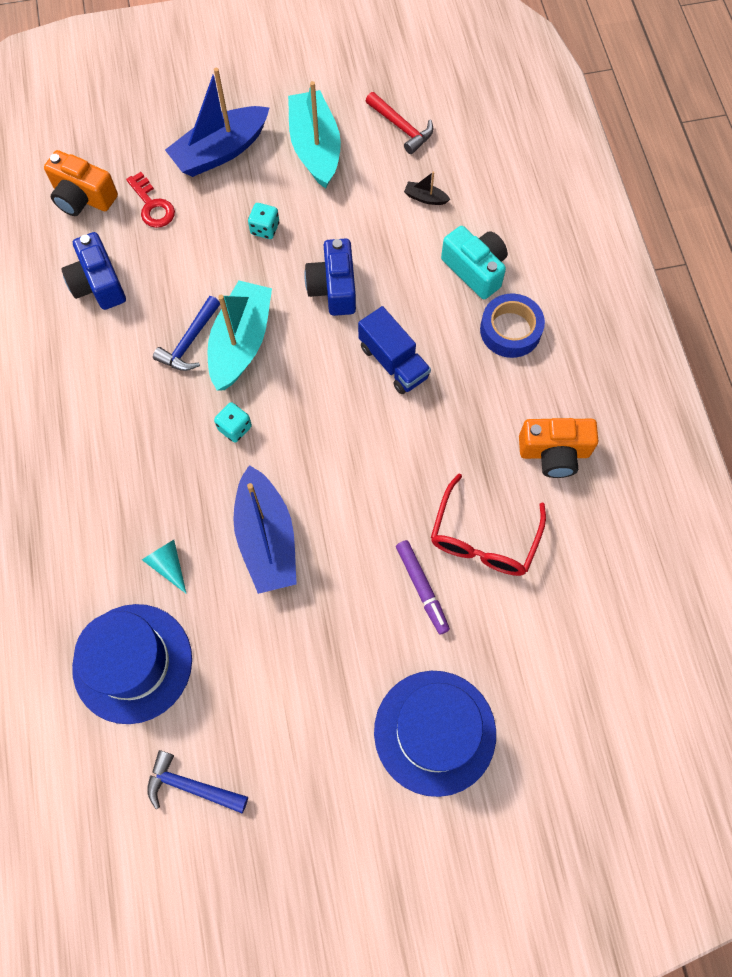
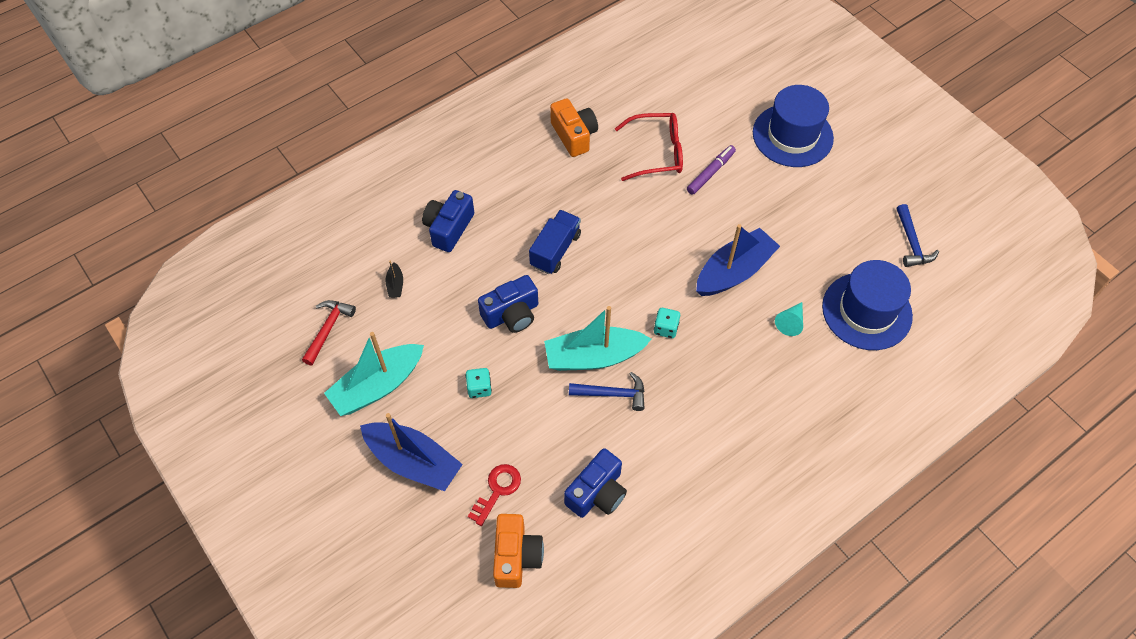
camera: 115 degrees left, 10 degrees down
(475, 269) = (449, 228): turquoise camera -> blue camera
(510, 330) = (491, 189): blue tape -> none

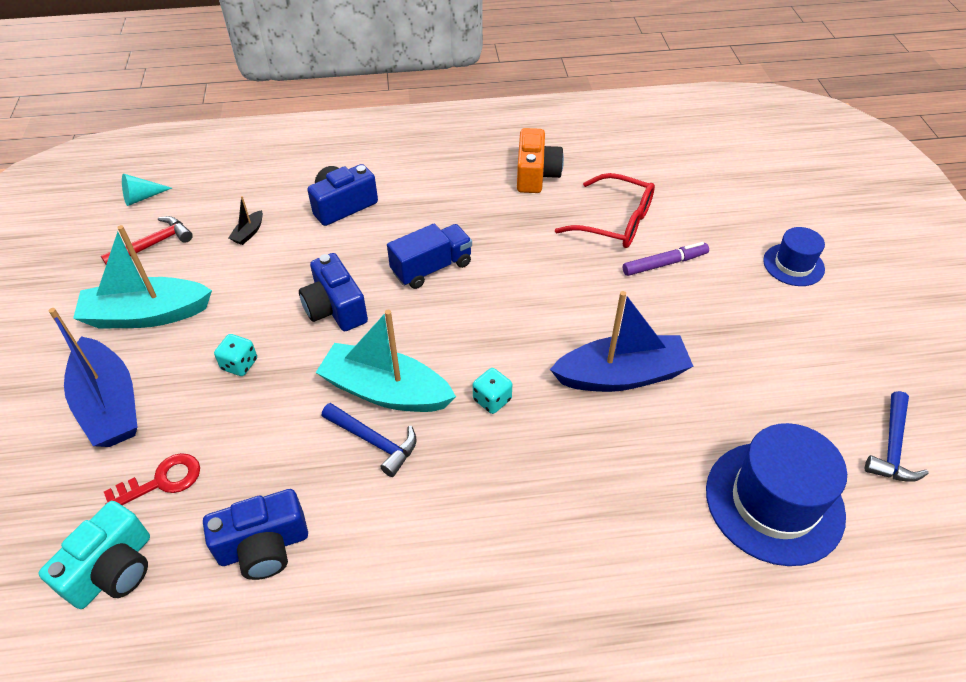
camera: 30 degrees right, 10 degrees down
(512, 314) = (335, 308): blue camera -> blue camera turned 60 degrees clockwise
(516, 556) = (113, 569): orange camera -> turquoise camera
(790, 322) = (656, 466): turquoise cone -> turquoise cone (142, 197)
(792, 135) = (793, 265): blue hat -> blue hat, size x0.56

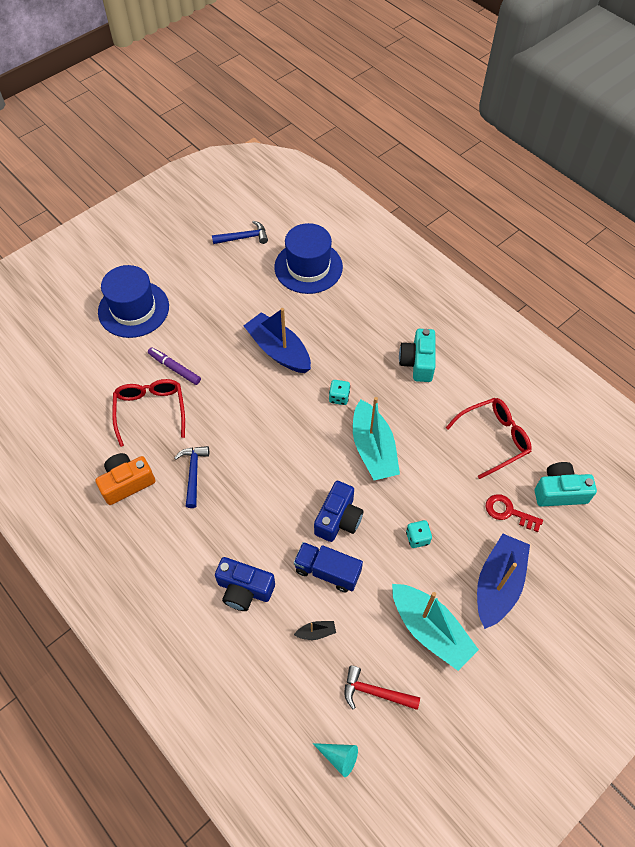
camera: 125 degrees left, 10 degrees up
(264, 546) = (494, 438): blue camera -> red glasses
(374, 441) = (406, 433): blue hammer -> blue hammer (193, 473)
(431, 268) = (265, 488): blue truck -> blue truck (327, 571)
(471, 536) = (417, 362): none -> turquoise camera
(793, 265) = (133, 309): blue hat -> blue hat, size x1.79

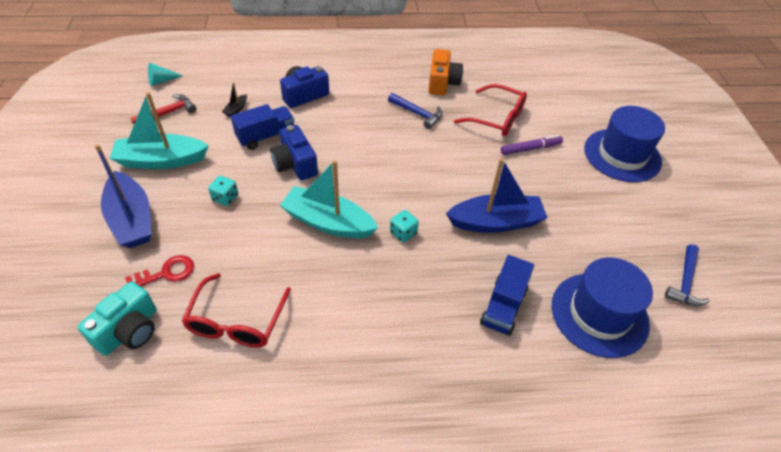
camera: 125 degrees right, 10 degrees down
(347, 312) = (503, 306): none -> blue truck
(417, 362) = (384, 324): turquoise camera -> none

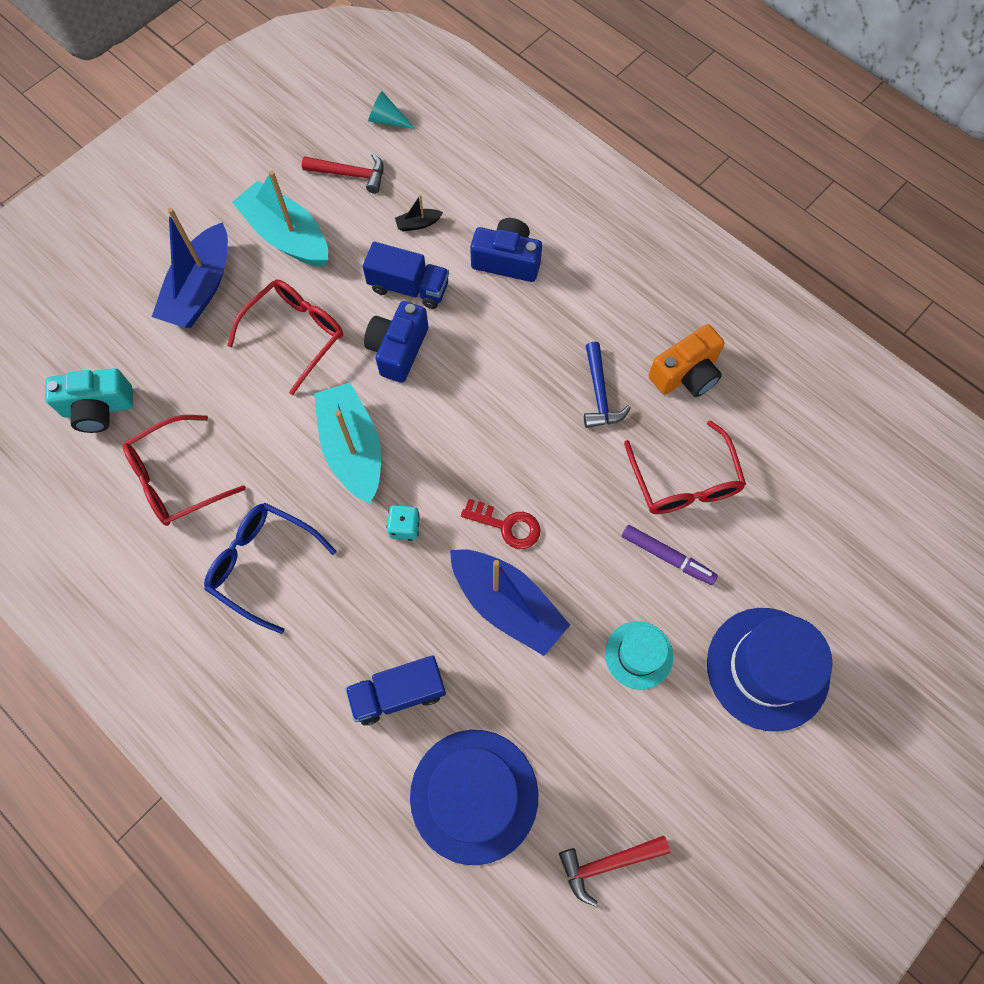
camera: 50 degrees right, 20 degrees up
(166, 273) = (173, 376): red key -> red key (507, 525)
(225, 198) = (296, 334): turquoise dice -> red glasses
(349, 316) = (262, 564): none -> blue glasses
(574, 192) = (638, 655): none -> turquoise hat
(685, 282) = (607, 863): blue hammer -> red hammer

